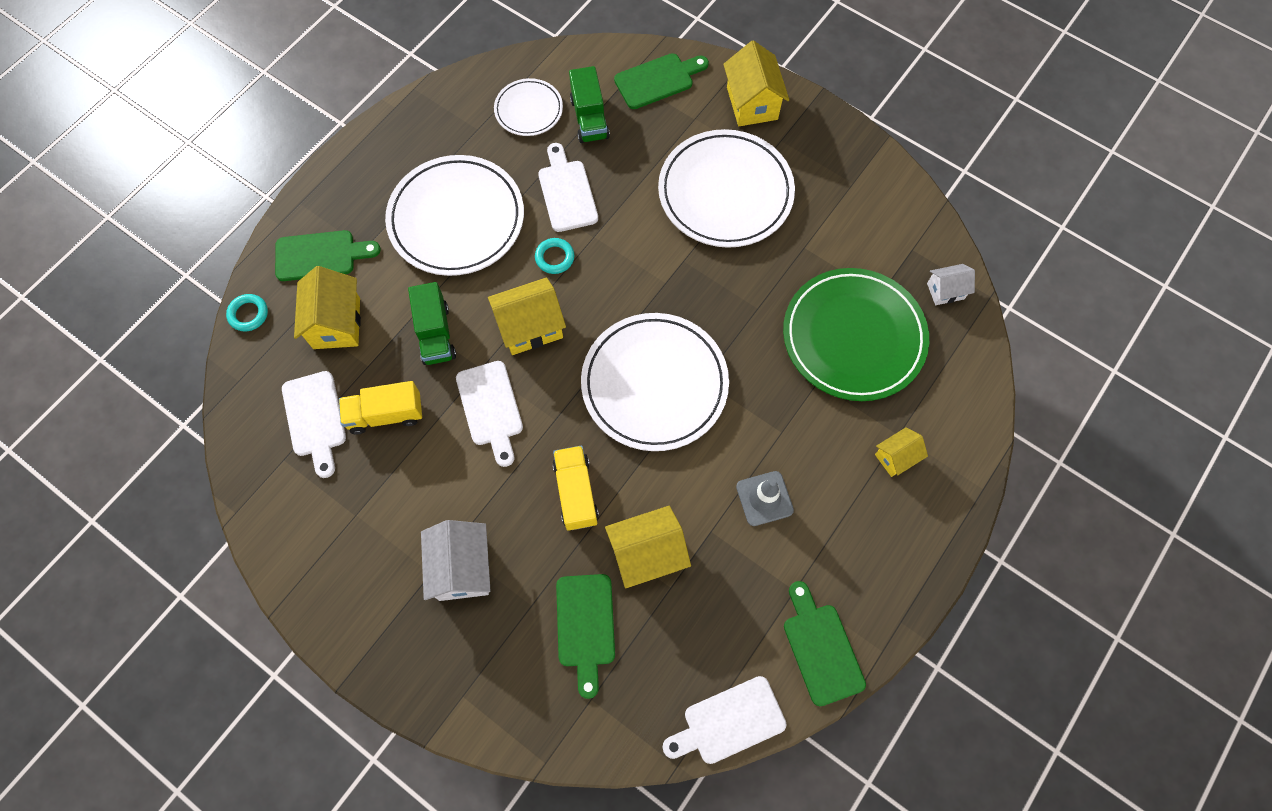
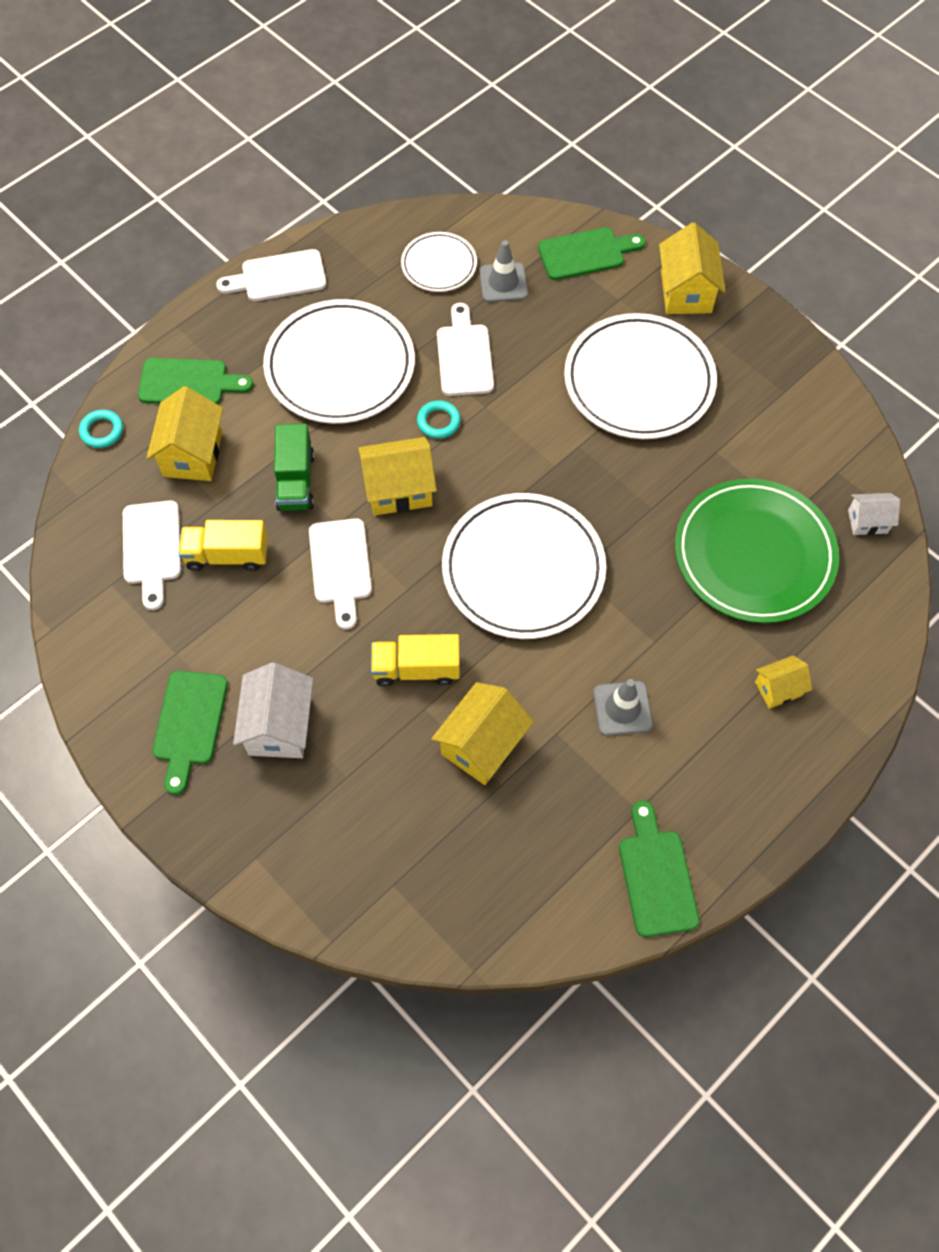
camera: 10 degrees right, 5 degrees down
(576, 493) = (416, 669): yellow truck -> yellow truck turned 90 degrees counterclockwise
(585, 626) = (401, 809): green cutting board -> green cutting board (189, 724)
(589, 118) = (503, 283): green truck -> grey traffic cone
(647, 554) = (482, 745): yellow house -> yellow house turned 45 degrees counterclockwise
(728, 722) = (539, 935): white cutting board -> white cutting board (278, 277)

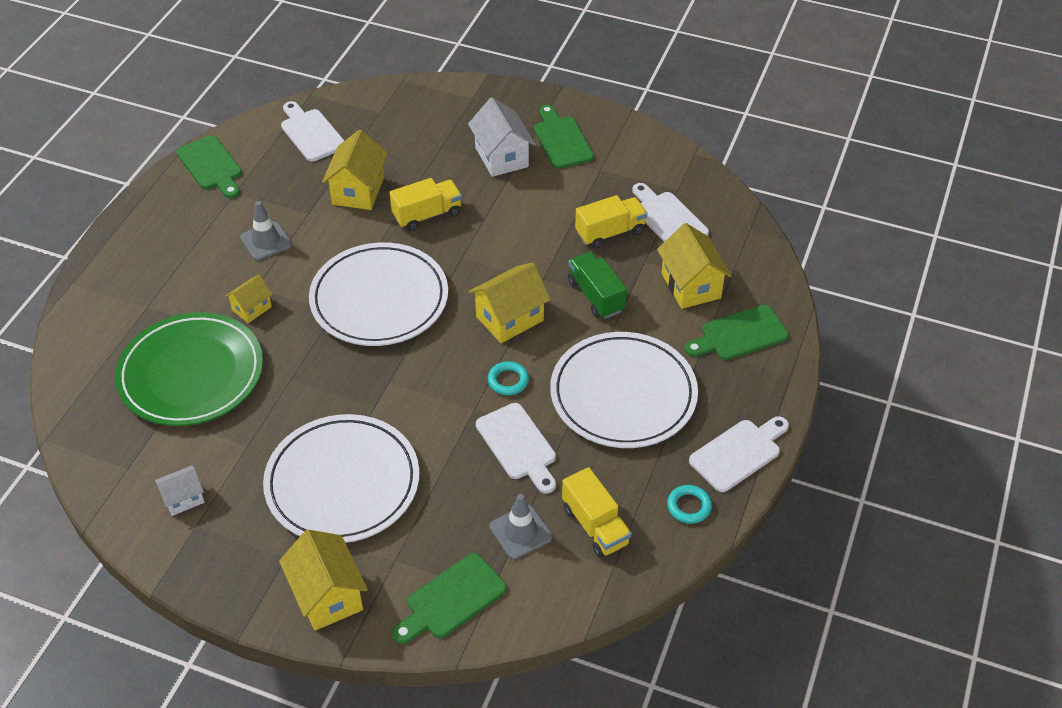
camera: 155 degrees right, 15 degrees down
(102, 431) = (775, 276): turquoise ring -> turquoise ring (689, 506)
(340, 567) = (521, 254): white cutting board -> white cutting board (311, 133)
(439, 265) = (595, 526): white plate -> yellow truck
(778, 689) = (150, 290): yellow house -> yellow house (251, 308)
(867, 521) = (93, 434): white house -> white house (183, 498)

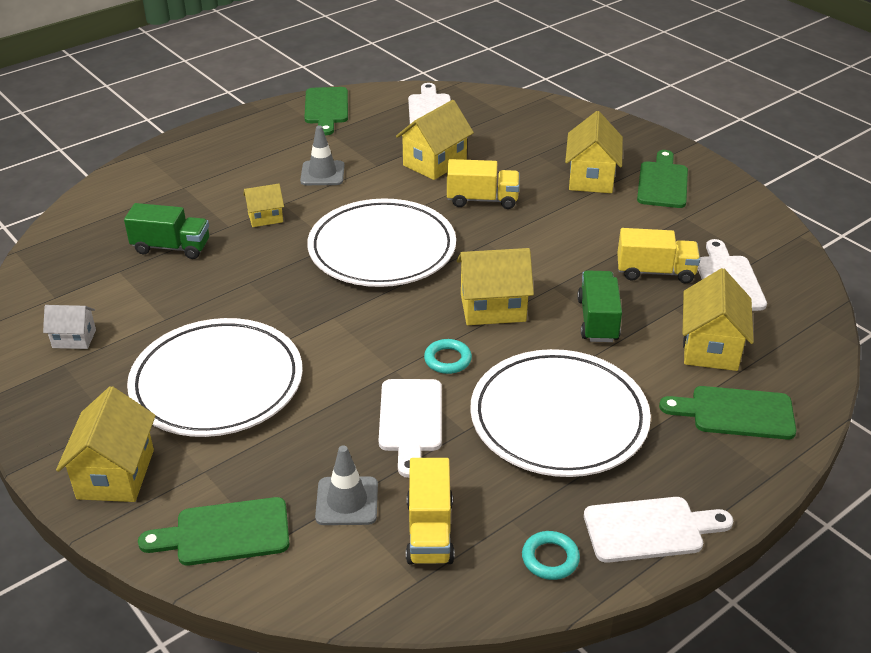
camera: 30 degrees right, 10 degrees down
(191, 374) = (171, 247): green plate -> green truck
(501, 157) = (591, 178): white house -> yellow house

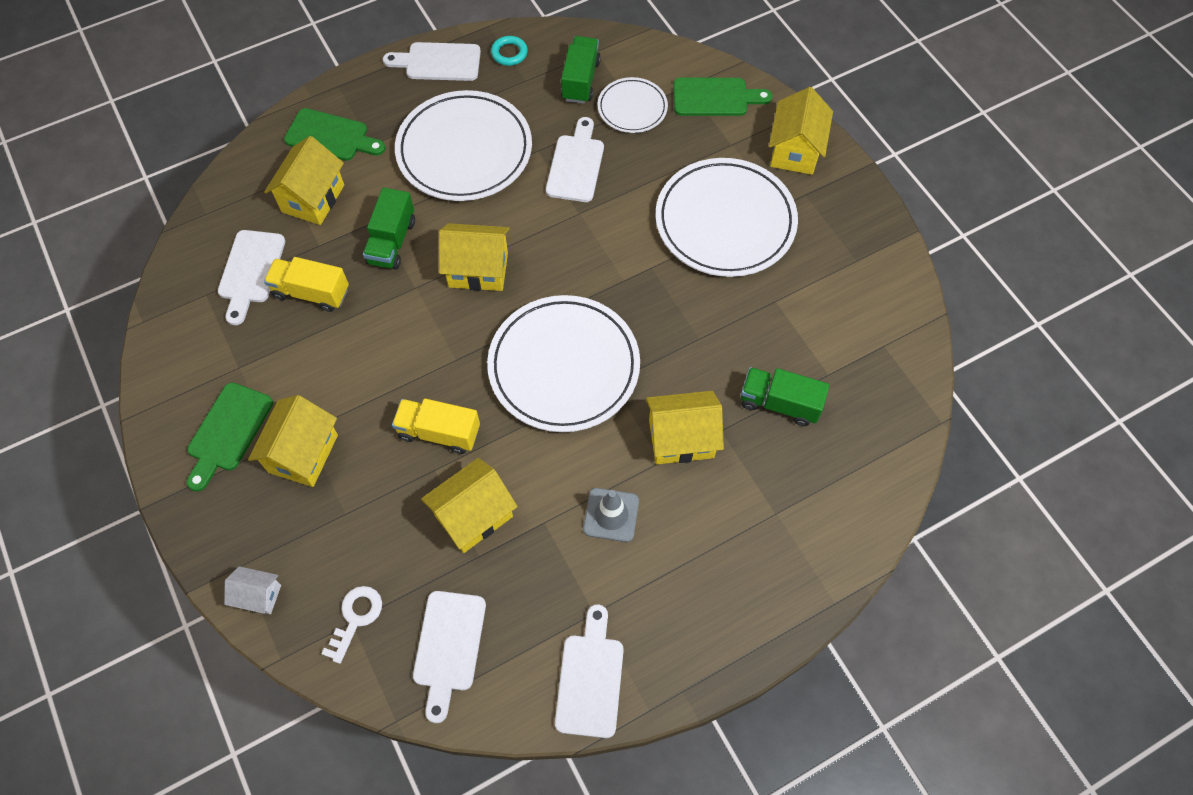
camera: 170 degrees left, 25 degrees up
(74, 339) = (853, 288): white house -> white house (258, 595)
(265, 217) = (681, 439): yellow house -> yellow house, size x1.72
(326, 108) = (590, 678): green cutting board -> white cutting board
(347, 501) = (632, 108): grey traffic cone -> white plate
(429, 531) = (580, 80): yellow truck -> green truck
(447, 360) = (533, 218): turquoise ring -> none
(502, 115) = (355, 618): none -> white key

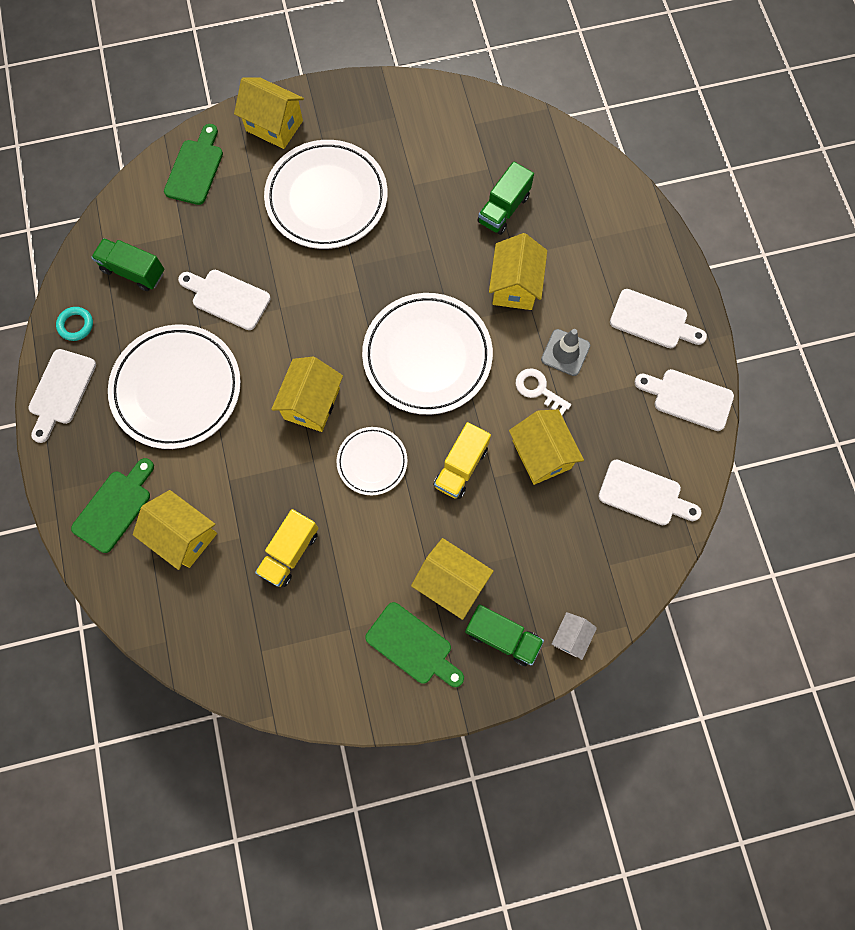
camera: 75 degrees left, 10 degrees up
(250, 271) = (248, 605): white cutting board -> white cutting board (653, 321)
(355, 618) = (606, 561): white key -> white key (538, 389)
(392, 241) = (257, 471): green truck -> green truck (502, 636)
(632, 108) = (182, 237): white plate -> white plate (372, 462)

